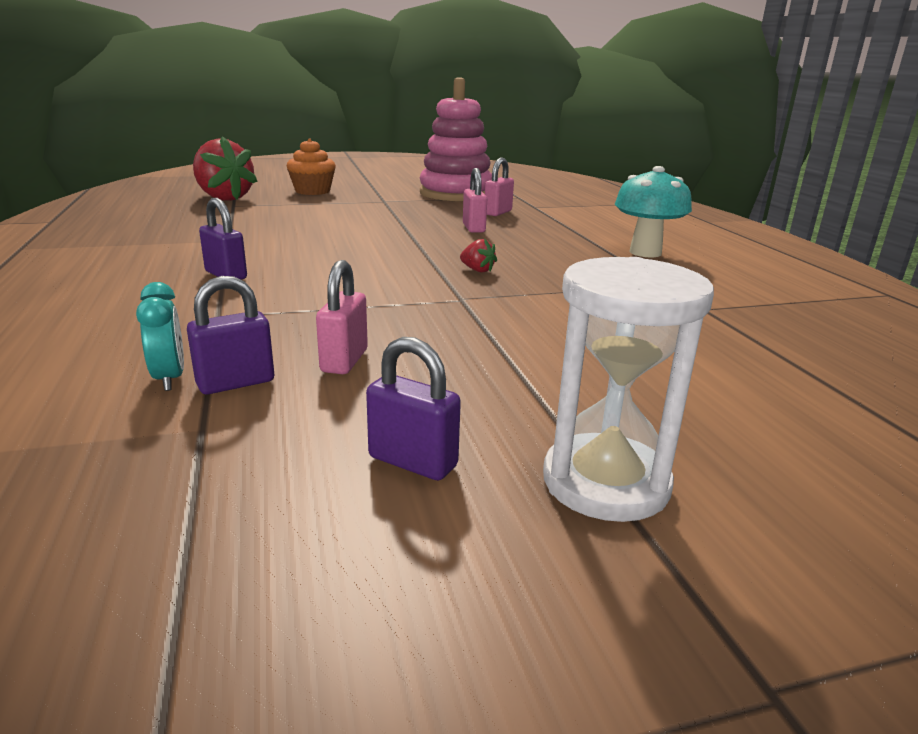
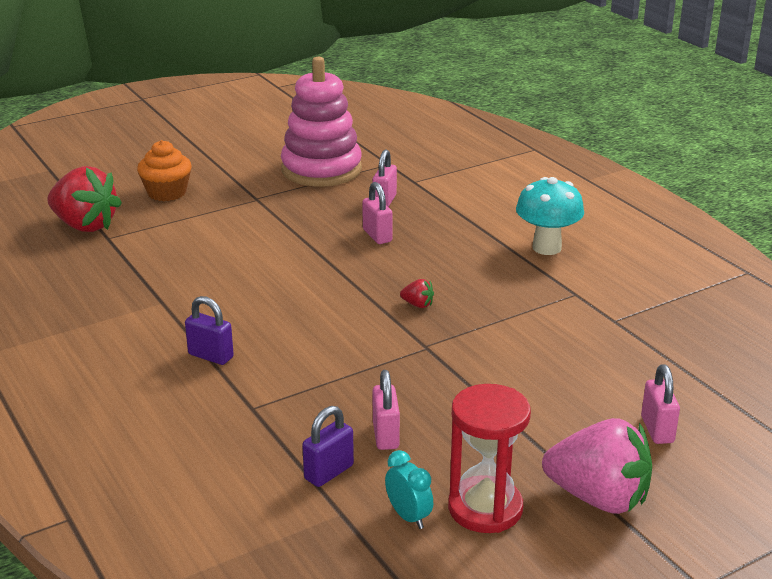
camera: 15 degrees left, 5 degrees up
(169, 378) = (280, 478): turquoise clock -> turquoise clock (408, 516)
(413, 462) = (485, 508): purple padlock -> red hourglass
(605, 482) = (598, 498): white hourglass -> pink strawberry
(734, 415) = (657, 430): none -> pink padlock

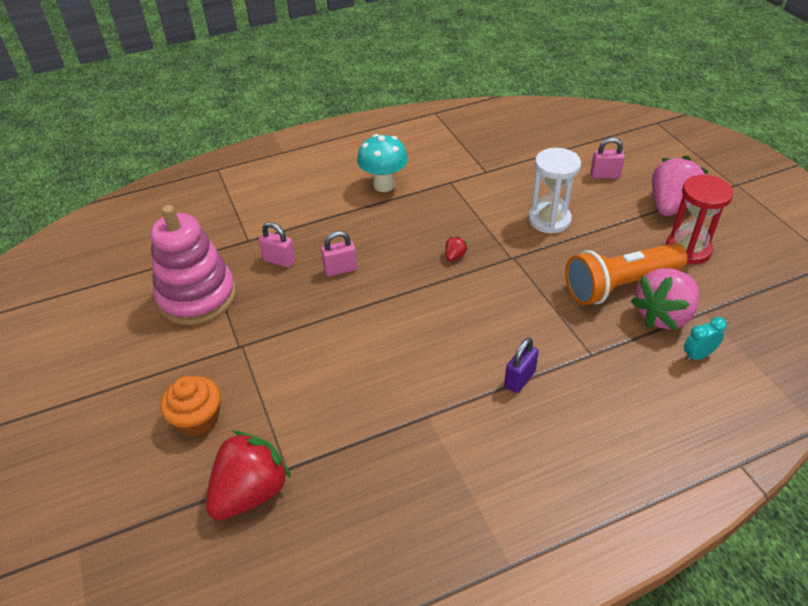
camera: 80 degrees left, 15 degrees up
(329, 472) = (663, 315): purple padlock -> pink strawberry
(385, 435) = (620, 285): pink padlock -> orange flashlight
(408, 516) = (702, 282): turquoise clock -> turquoise clock (697, 355)
(517, 375) = (549, 220): none -> white hourglass

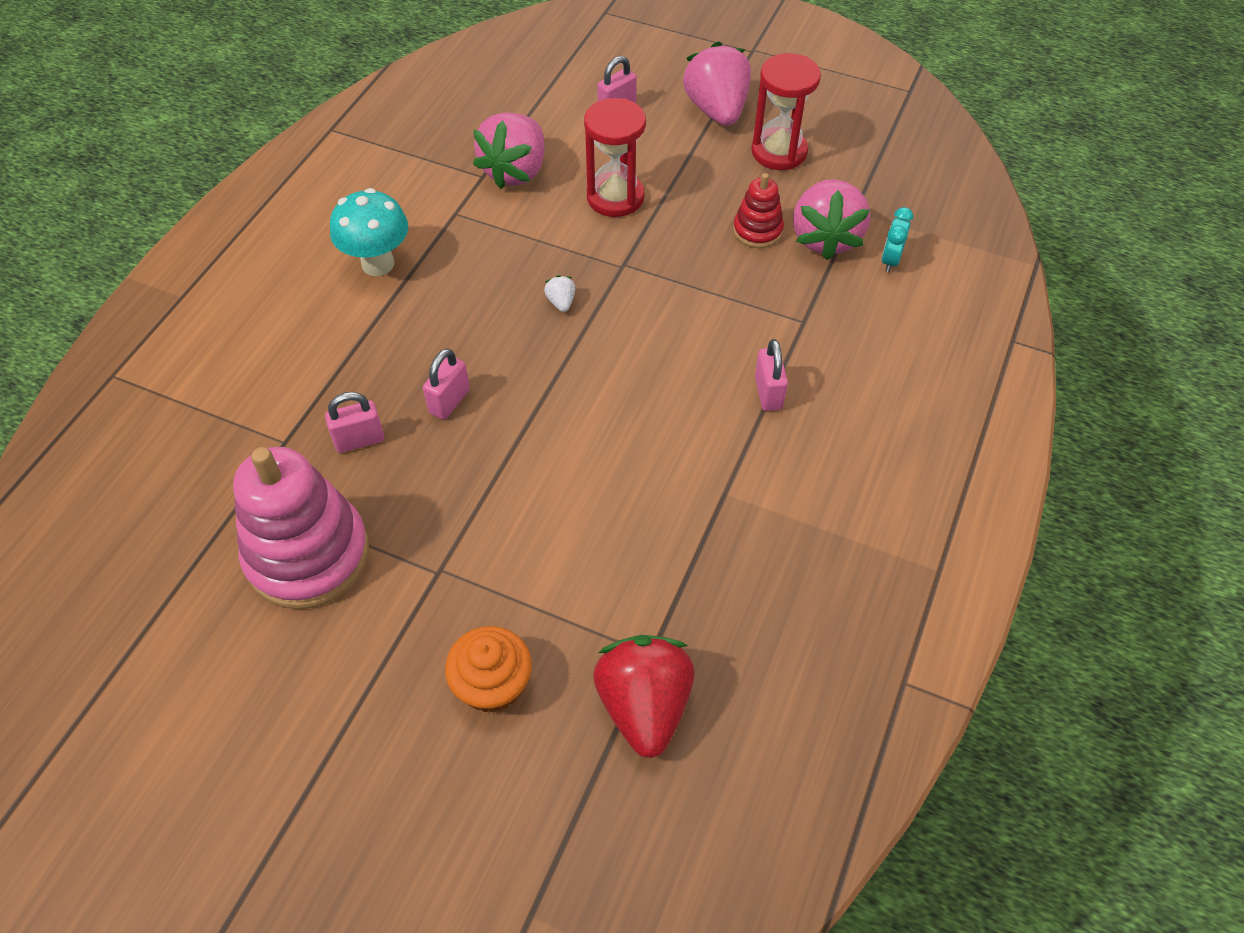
camera: 45 degrees left, 10 degrees up
(454, 256) = (561, 302): red strawberry -> white strawberry
(507, 178) = (515, 171): none -> pink strawberry
(519, 379) = (768, 393): purple padlock -> pink padlock
(549, 220) = (615, 197): white hourglass -> red hourglass
(620, 285) = (757, 231): orange flashlight -> red stacking toy

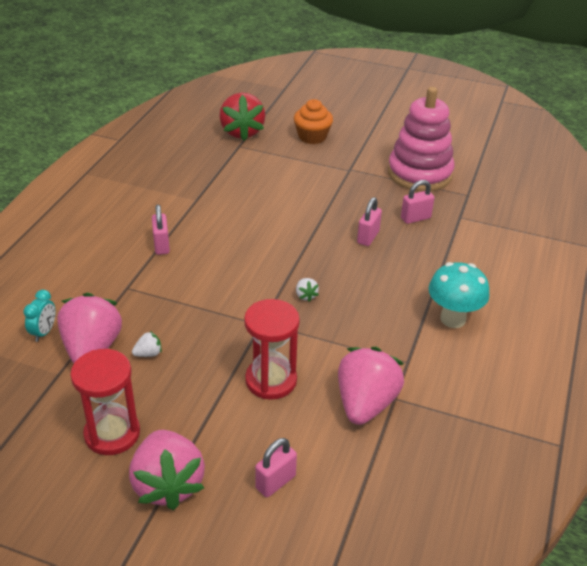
camera: 175 degrees right, 15 degrees down
(757, 231) = (148, 353): red stacking toy -> white strawberry

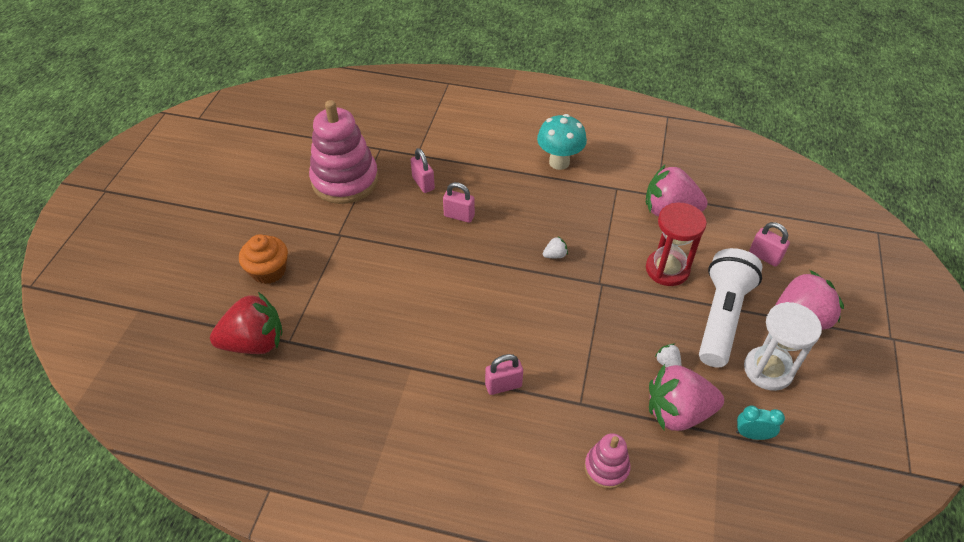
camera: 95 degrees left, 10 degrees up
(44, 332) = (670, 464): turquoise clock -> turquoise clock (752, 434)
(60, 293) = (606, 468): none -> pink stacking toy
(112, 433) = (768, 370): red hourglass -> white hourglass
(193, 412) = (721, 317): none -> white flashlight

